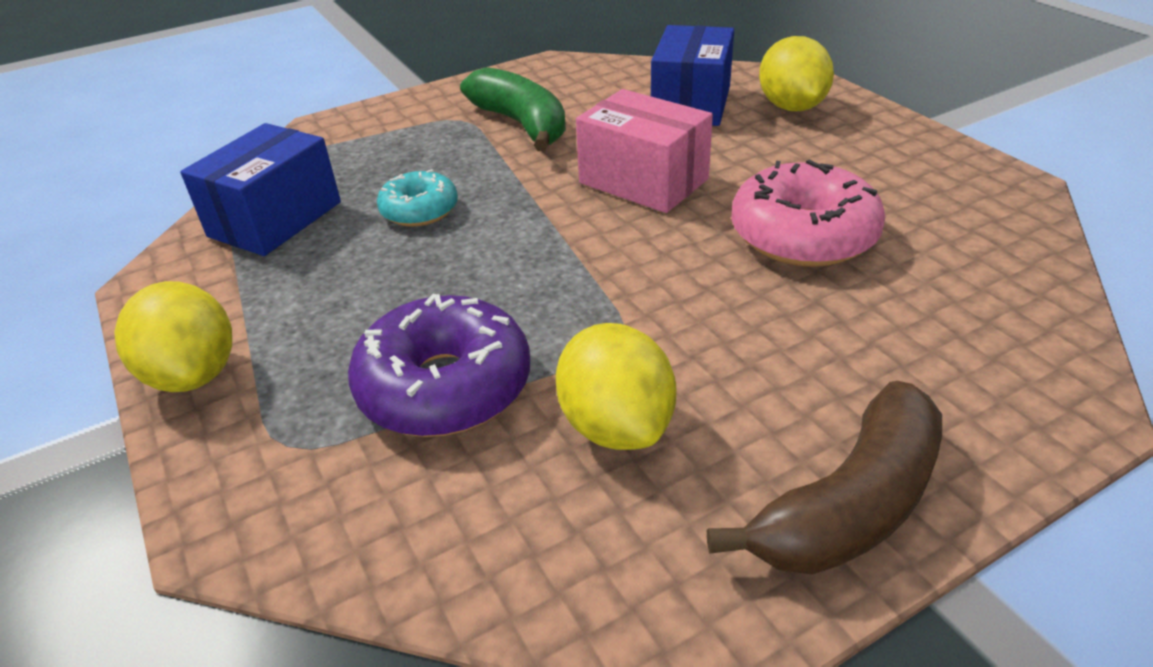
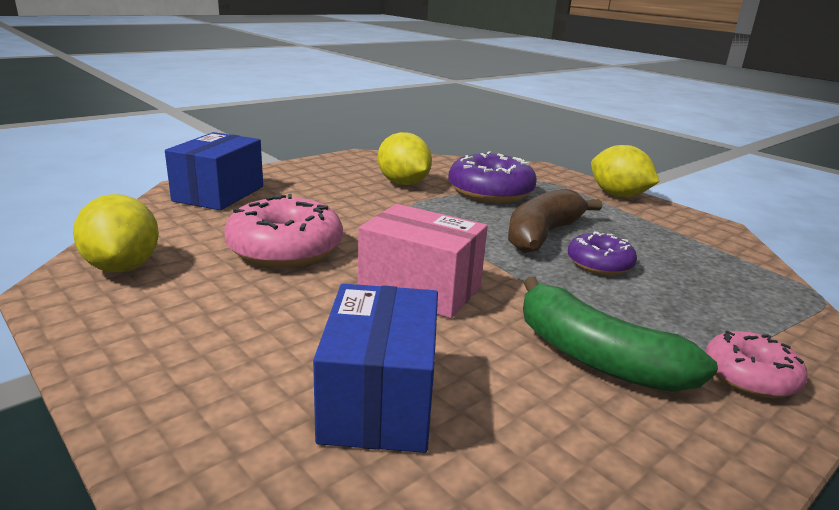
camera: 165 degrees right, 15 degrees down
(275, 219) = (705, 258): blue box -> blue box (219, 194)
(419, 210) = (599, 264): turquoise donut -> purple donut
(420, 112) = (750, 376): none -> pink donut
(791, 107) = (230, 395): yellow lemon -> yellow lemon (123, 267)
(850, 504) = (307, 169): brown banana -> brown banana (543, 234)

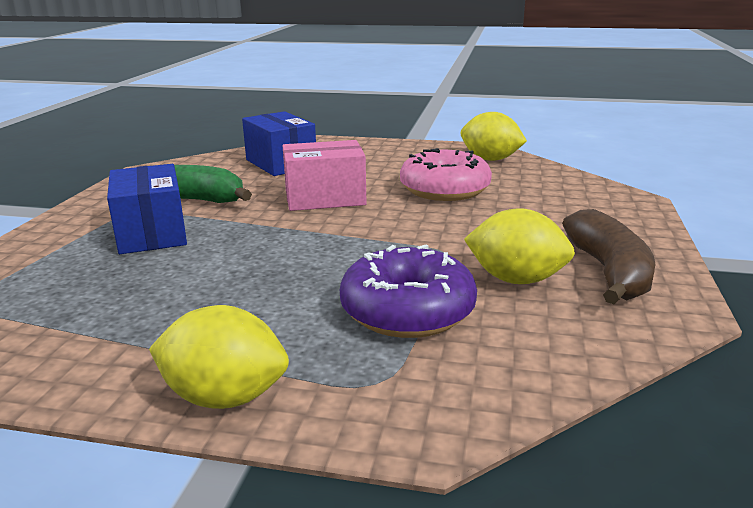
camera: 145 degrees right, 0 degrees up
(219, 194) = (597, 203): blue box -> blue box (151, 233)
(543, 234) = (283, 269): brown banana -> brown banana (609, 272)
(599, 264) = (209, 257): purple donut -> none
(750, 376) = (91, 218): pink donut -> none

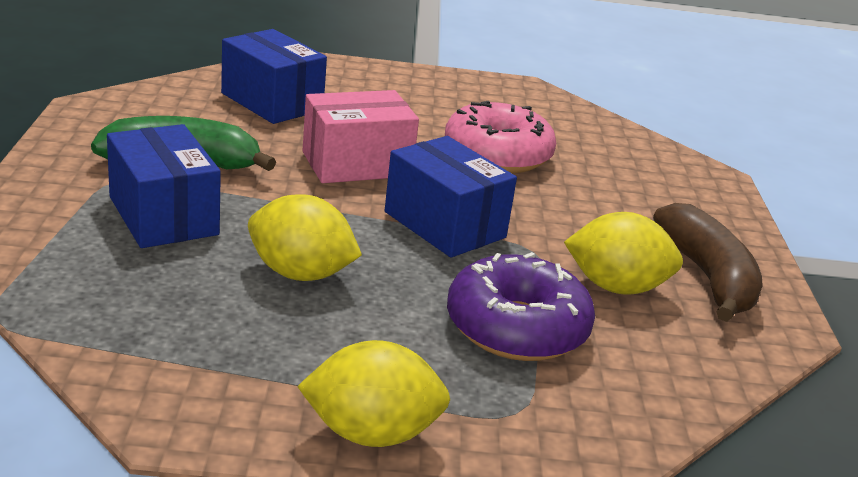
camera: 15 degrees left, 5 degrees up
(377, 236) = (444, 225): none -> blue box
(490, 159) = (536, 106): yellow lemon -> yellow lemon (300, 273)

